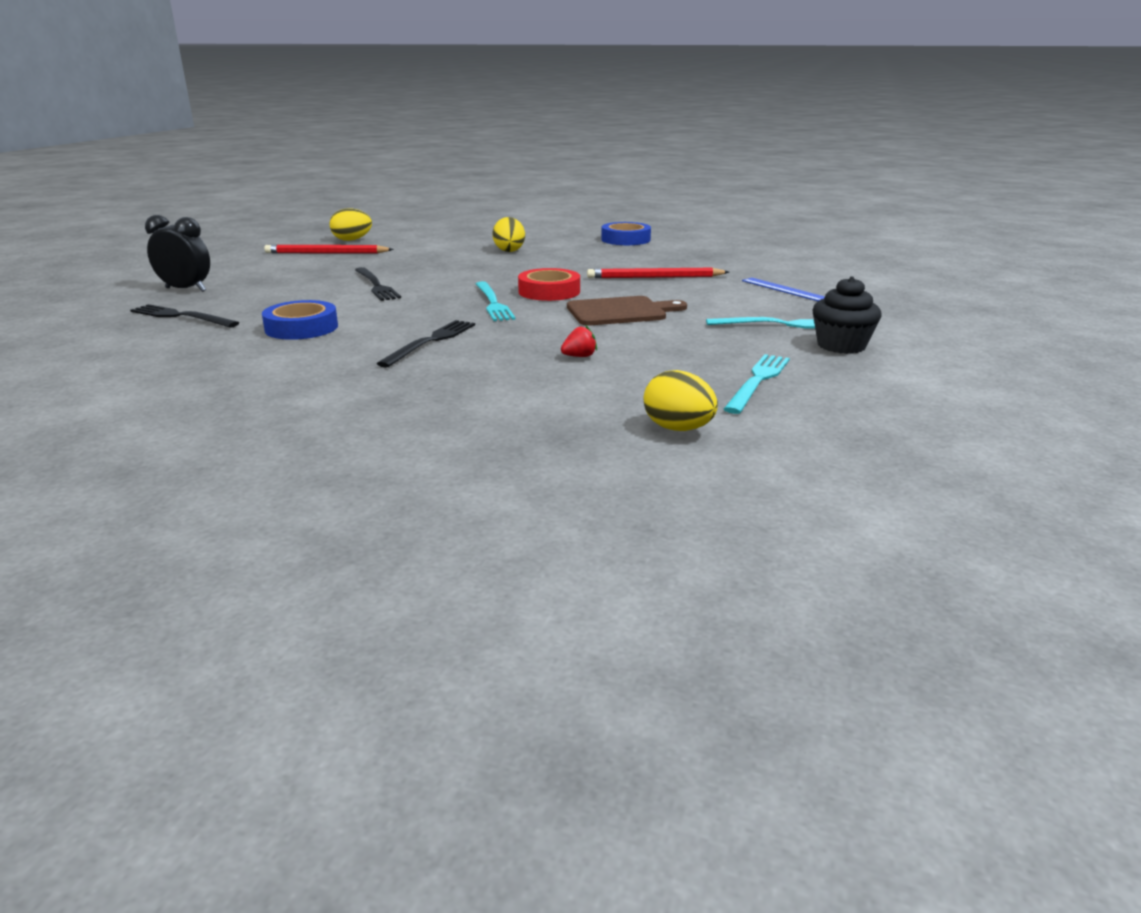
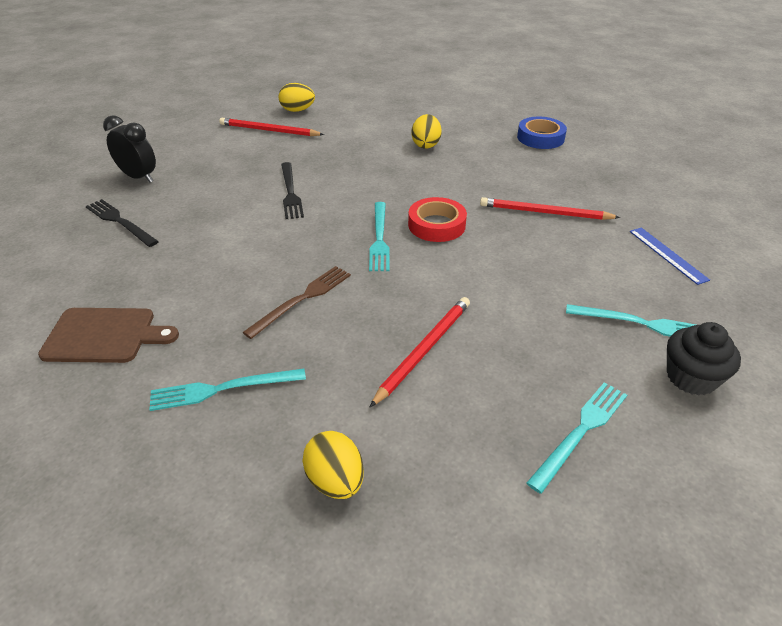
camera: 15 degrees right, 15 degrees up
(301, 328) = (205, 256): blue tape -> none
(375, 397) = (222, 389): none -> turquoise fork
(430, 342) = (302, 299): black fork -> brown fork
(579, 356) = (424, 350): red strawberry -> red pencil
(620, 312) = (490, 273): brown cutting board -> brown cutting board (104, 335)
(678, 429) = (470, 508): yellow egg -> yellow egg (335, 481)

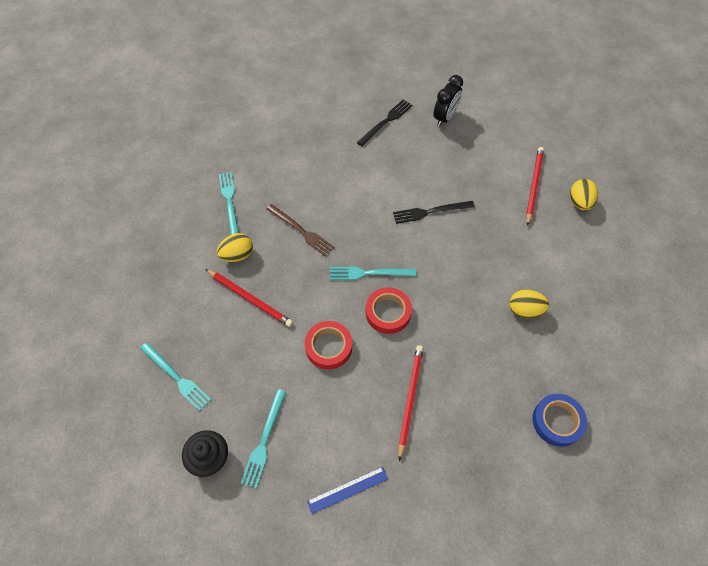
camera: 90 degrees right, 20 degrees up
(104, 335) = (275, 143): brown cutting board -> none
(335, 481) = (164, 257): yellow egg -> yellow egg (237, 255)
(492, 270) = (328, 347): none -> red tape

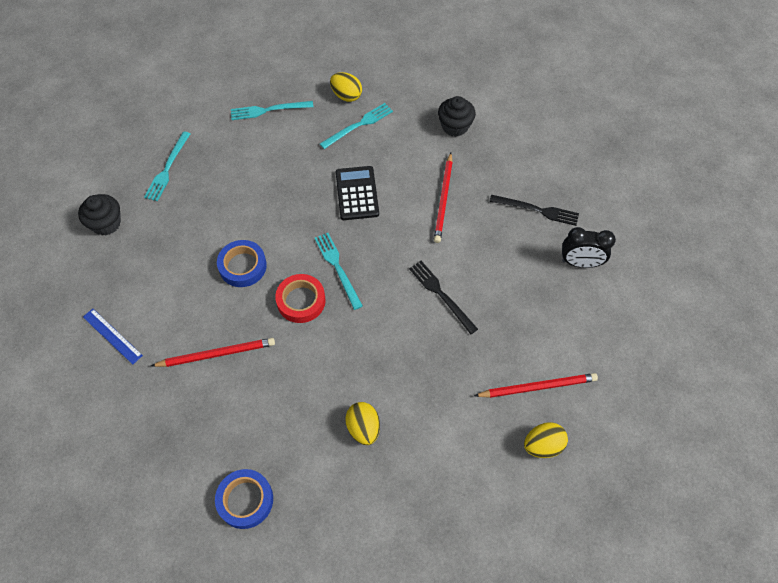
camera: 65 degrees right, 0 degrees up
(237, 255) = (305, 156): yellow egg -> yellow egg (346, 96)
(250, 299) = (264, 185): red pencil -> red pencil (443, 199)
(264, 440) = (135, 255): turquoise fork -> turquoise fork (268, 110)
(275, 137) = (455, 126): none -> black cupcake
(301, 231) = (357, 193): brown fork -> black calculator
(328, 347) = (243, 266): red tape -> blue tape

